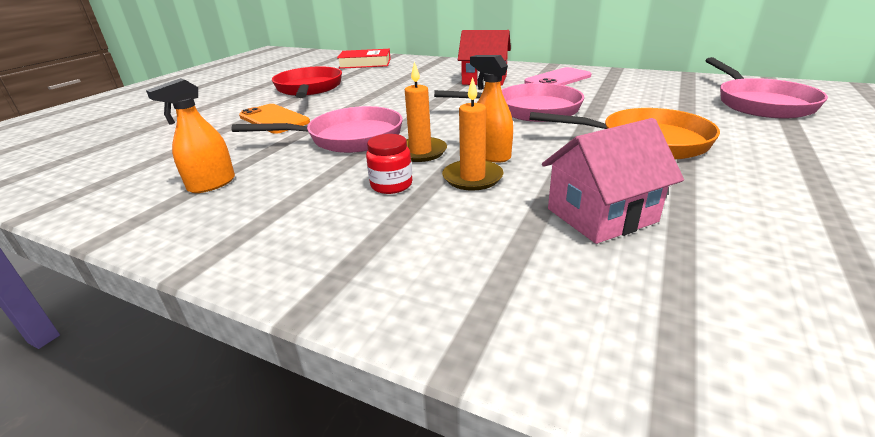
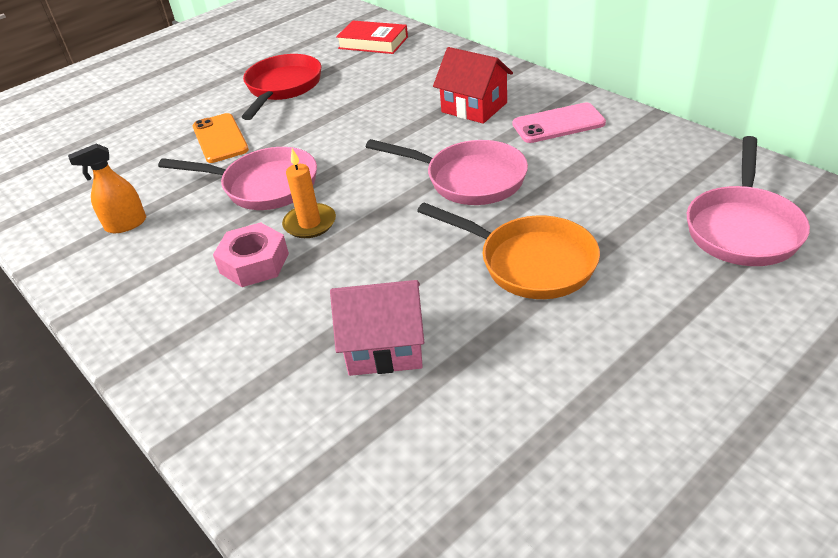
camera: 25 degrees right, 10 degrees up
(391, 185) = (254, 263): red jar -> pink nut
(472, 178) = (324, 271): orange candle -> none
(491, 155) = (366, 245): orange spray bottle -> none

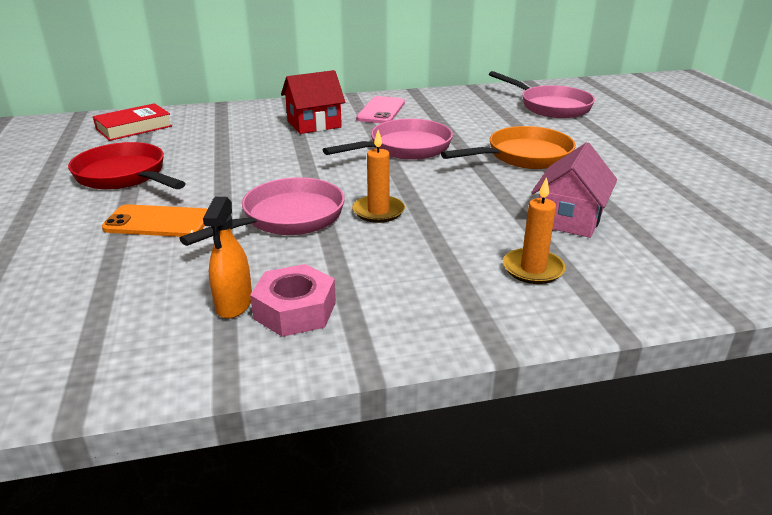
camera: 65 degrees left, 10 degrees down
(254, 263) = (404, 246): pink nut -> pink nut (295, 310)
(256, 353) = (533, 269): none -> orange candle

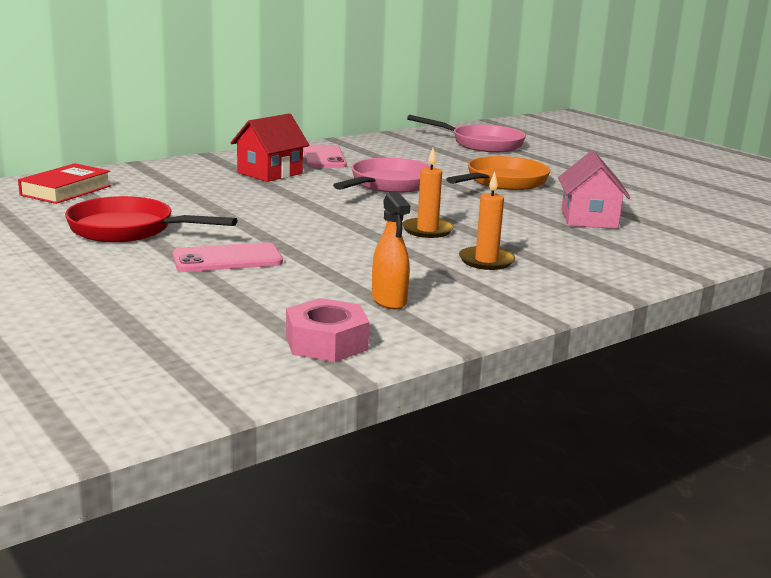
camera: 25 degrees left, 10 degrees down
(158, 222) = (227, 259): orange phone -> pink phone
(287, 218) = (351, 243): pink pan -> none
(295, 310) = (446, 297): pink nut -> pink nut (326, 342)
(533, 269) = (597, 251): orange candle -> orange candle (486, 261)

